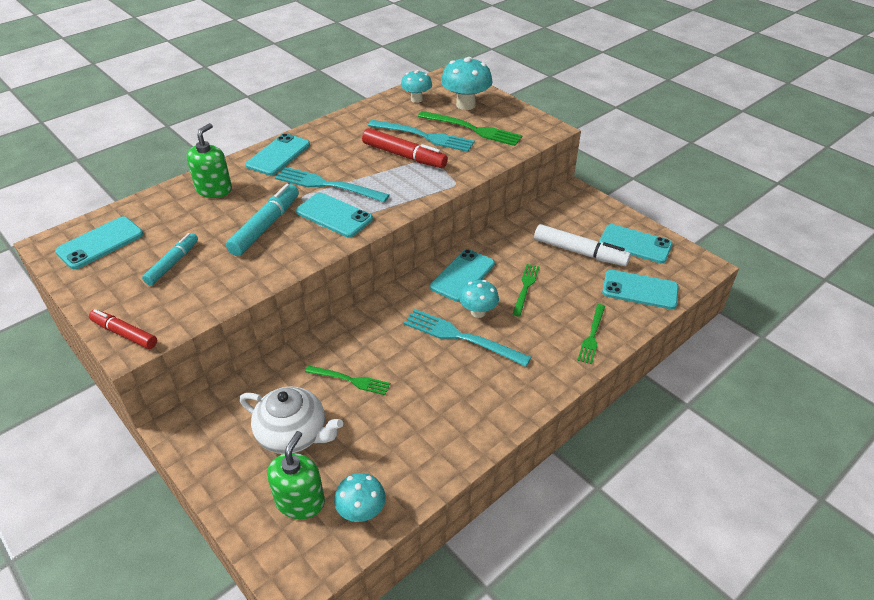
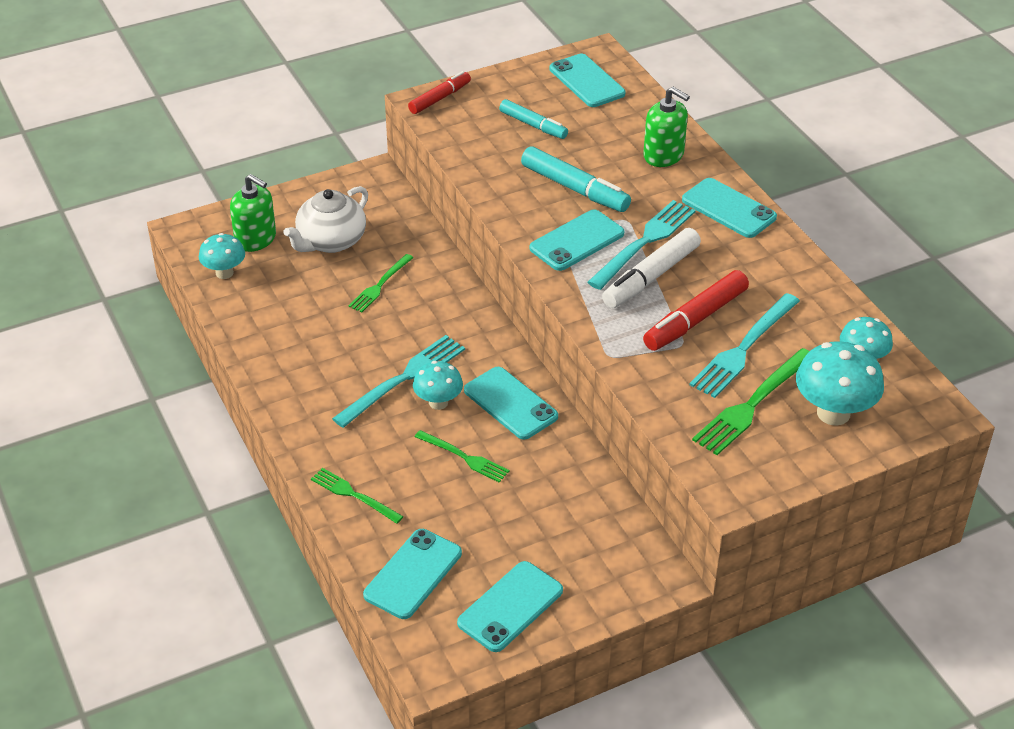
camera: 105 degrees right, 0 degrees up
(579, 252) = (515, 535): white marker -> white marker (651, 277)

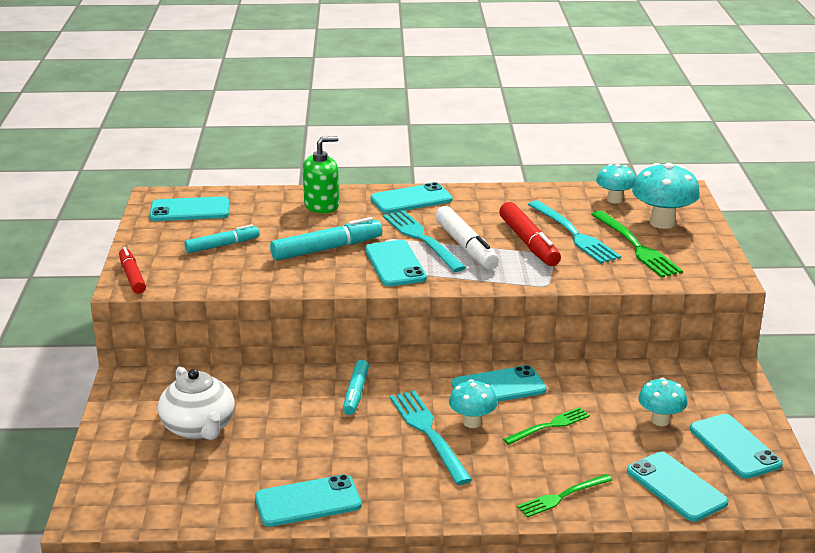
camera: 65 degrees left, 15 degrees down
(224, 273) = (183, 505): turquoise mushroom -> turquoise mushroom (660, 420)
(255, 239) = (149, 472): green soap dispenser -> none
(263, 339) = (308, 502): none -> turquoise phone
(380, 285) = (290, 415): green fork -> none
(440, 313) = (356, 393): none -> turquoise marker

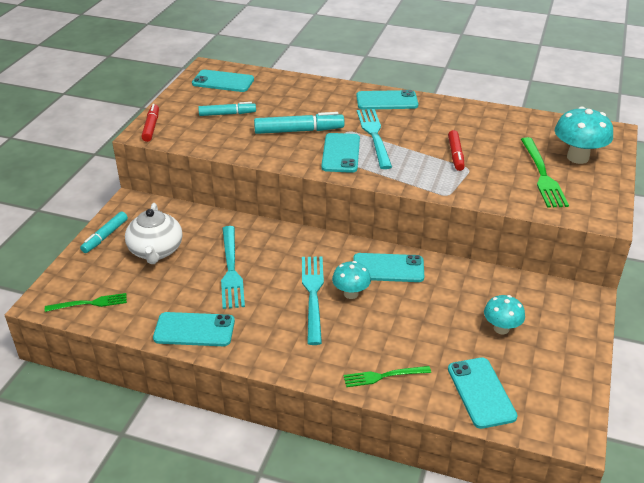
camera: 20 degrees right, 10 degrees up
(321, 205) = (317, 94): green soap dispenser -> none
(356, 393) = (280, 248): turquoise marker -> turquoise marker (105, 236)
(465, 246) = (404, 148): white marker -> none
(528, 243) = (455, 155): red marker -> red marker, size x0.66
(549, 426) = (408, 311): green fork -> green fork (90, 303)
(574, 234) = (497, 154): turquoise fork -> turquoise fork (231, 270)
(614, 200) = (549, 130): turquoise mushroom -> none
(734, 447) = (551, 368): turquoise phone -> none

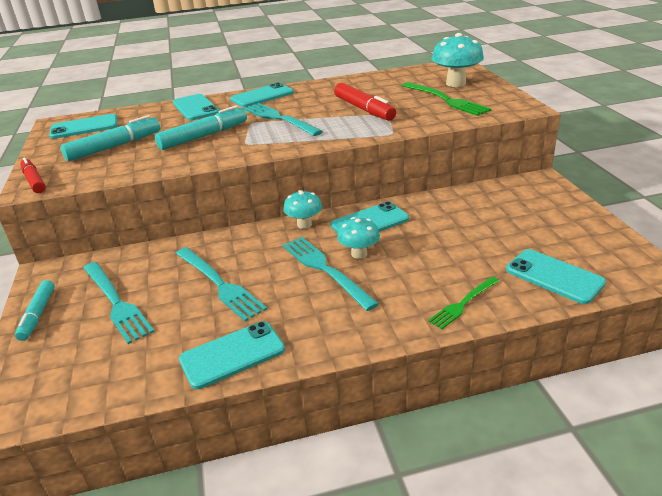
camera: 30 degrees left, 5 degrees down
(90, 303) = (74, 388): green fork -> none
(156, 251) = (116, 303): white teapot -> turquoise fork
(227, 114) = (114, 147): turquoise marker -> turquoise marker, size x1.52
(341, 153) = (263, 138): turquoise phone -> turquoise phone (195, 108)
(455, 155) = (364, 109): red marker -> red marker, size x1.52
(501, 328) = (510, 225): turquoise mushroom -> turquoise mushroom (304, 224)

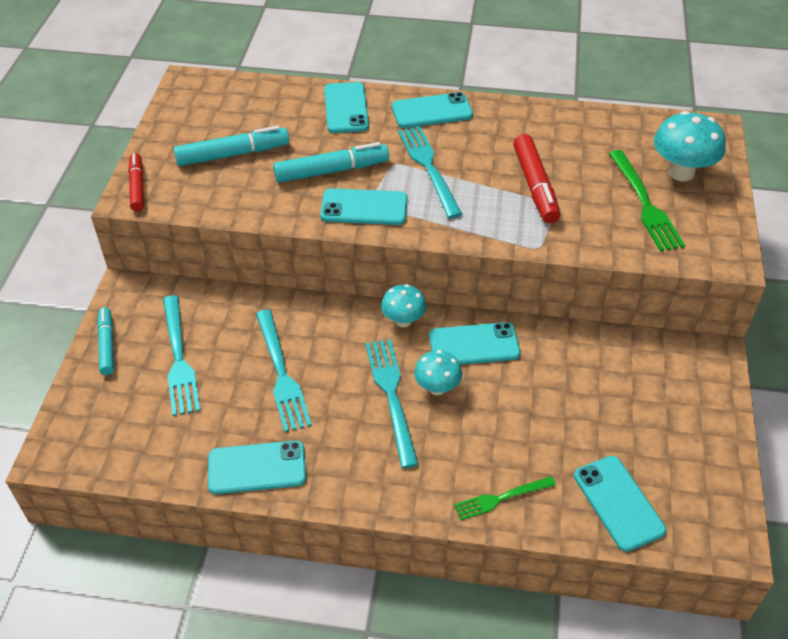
camera: 20 degrees right, 15 degrees up
(38, 314) = (107, 345): turquoise marker -> turquoise marker turned 150 degrees clockwise
(84, 127) = (213, 103): turquoise phone -> turquoise phone (364, 207)

